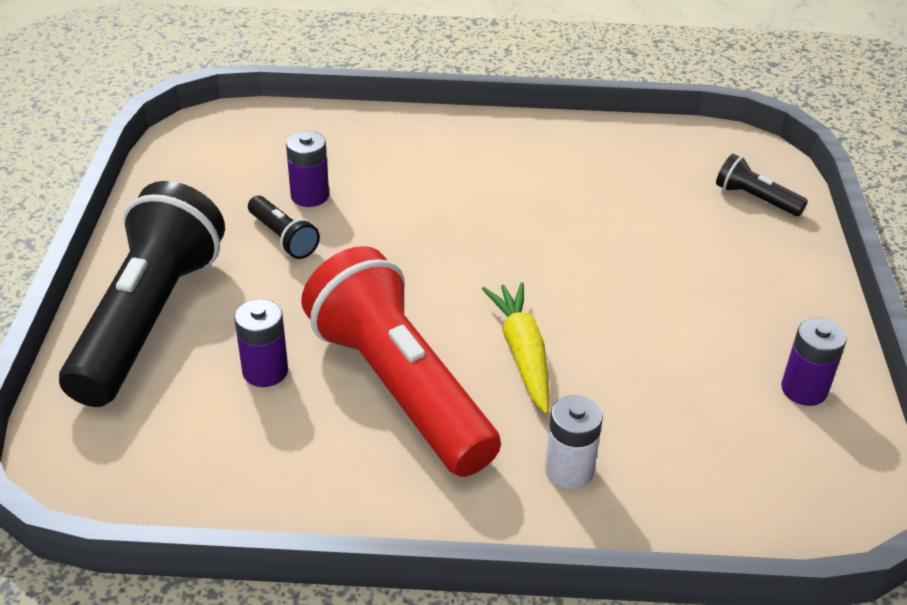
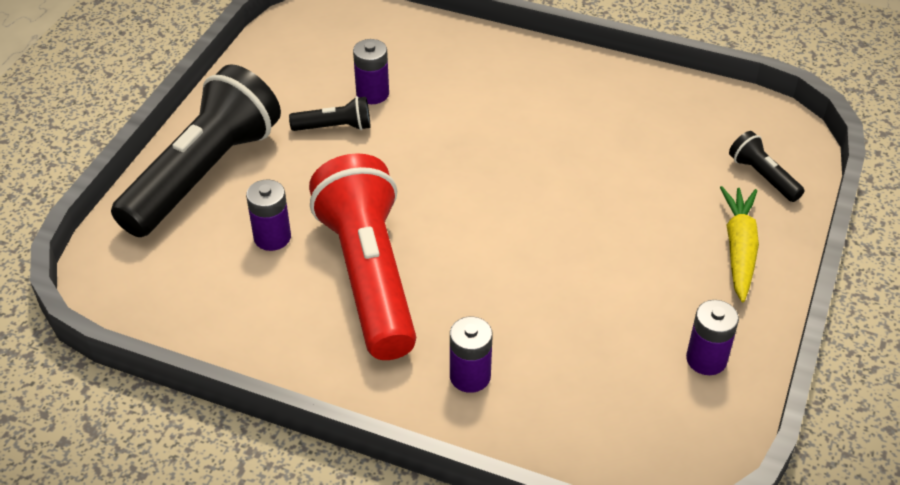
camera: 20 degrees right, 5 degrees up
(283, 238) = (335, 127): black flashlight -> black flashlight turned 75 degrees counterclockwise
(522, 354) = (481, 271): yellow carrot -> yellow carrot (739, 249)
(569, 470) = (470, 376): white battery -> purple battery

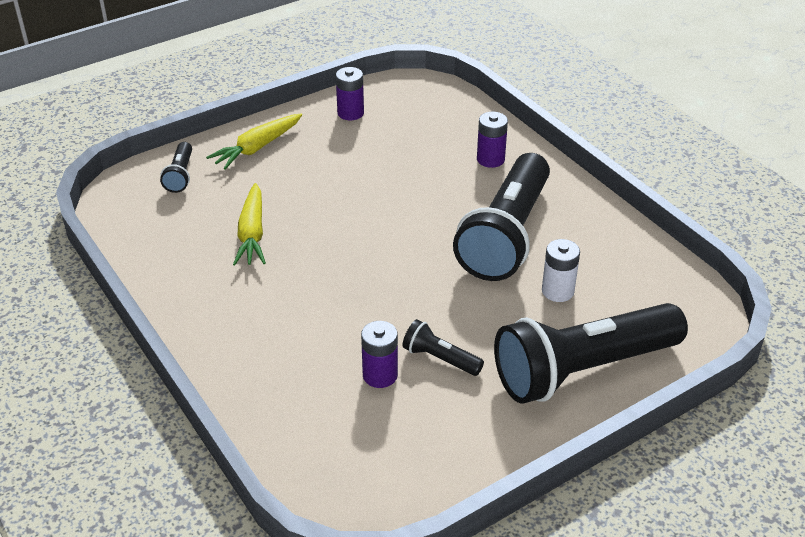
camera: 145 degrees left, 5 degrees down
(272, 237) = (557, 291): purple battery -> white battery
(368, 275) = (506, 236): red flashlight -> black flashlight
(614, 153) = (252, 233): none -> yellow carrot

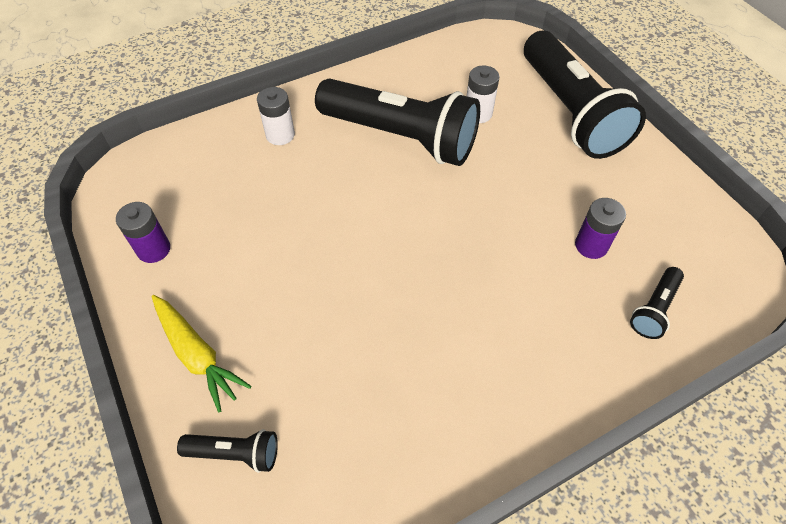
camera: 85 degrees left, 15 degrees up
(252, 233) = (372, 358): yellow carrot -> none
(440, 358) = (566, 200): black flashlight -> black flashlight (654, 309)
(490, 159) = (280, 135): purple battery -> white battery

